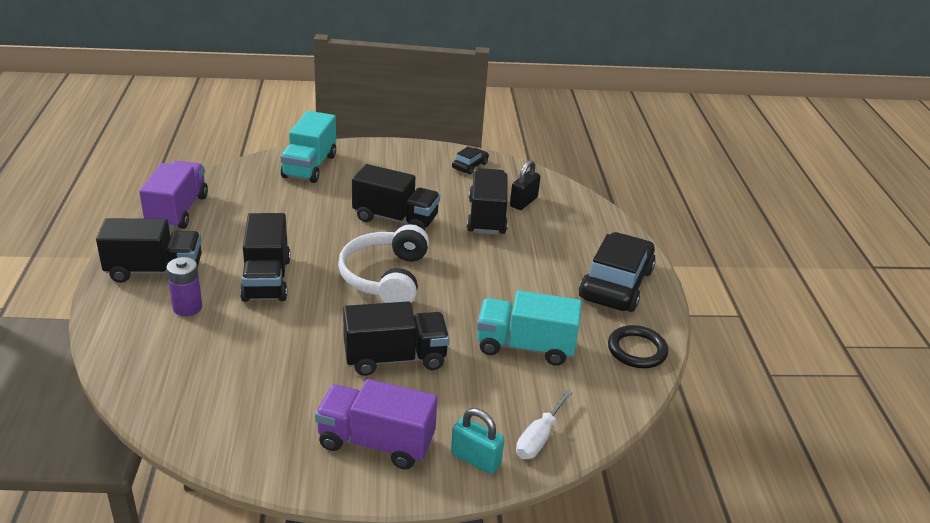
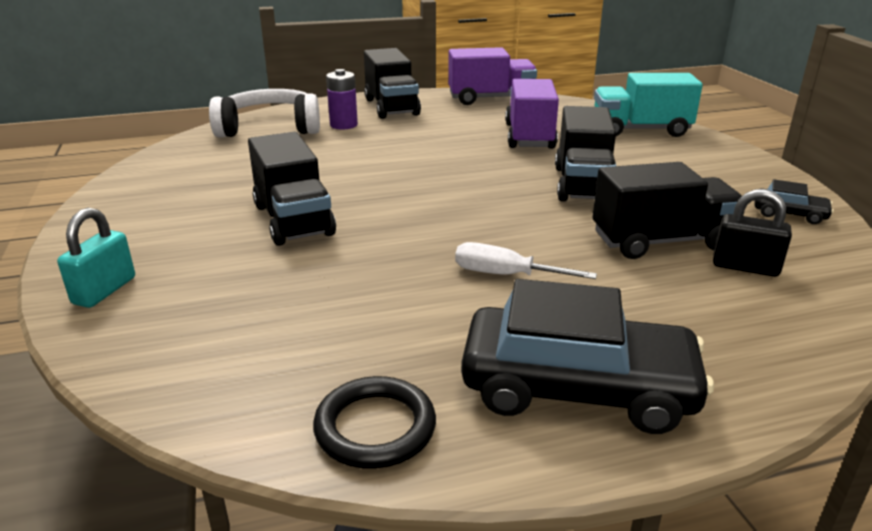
camera: 80 degrees right, 5 degrees down
(266, 279) = (406, 144): black truck -> none
(376, 442) = (145, 228): purple truck -> purple truck (529, 136)
(386, 277) = (450, 195): white headphones -> white headphones (270, 128)
(525, 346) = (345, 305): turquoise truck -> none
(539, 438) = (138, 335): white screwdriver -> white screwdriver (506, 275)

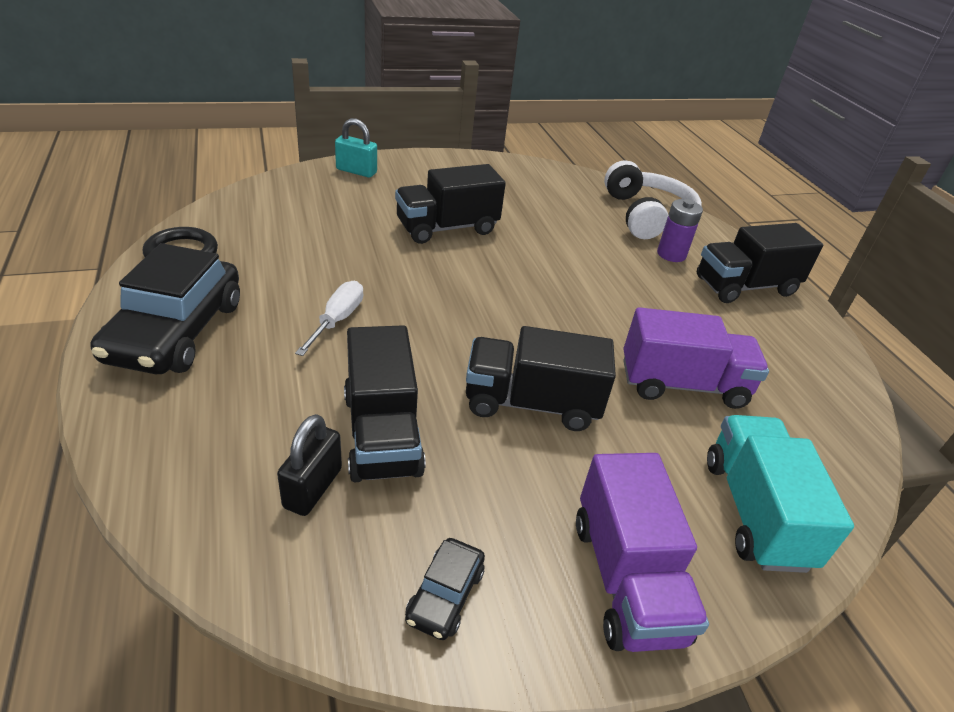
camera: 85 degrees right, 10 degrees up
(490, 99) = (825, 370): purple truck -> purple truck (626, 579)

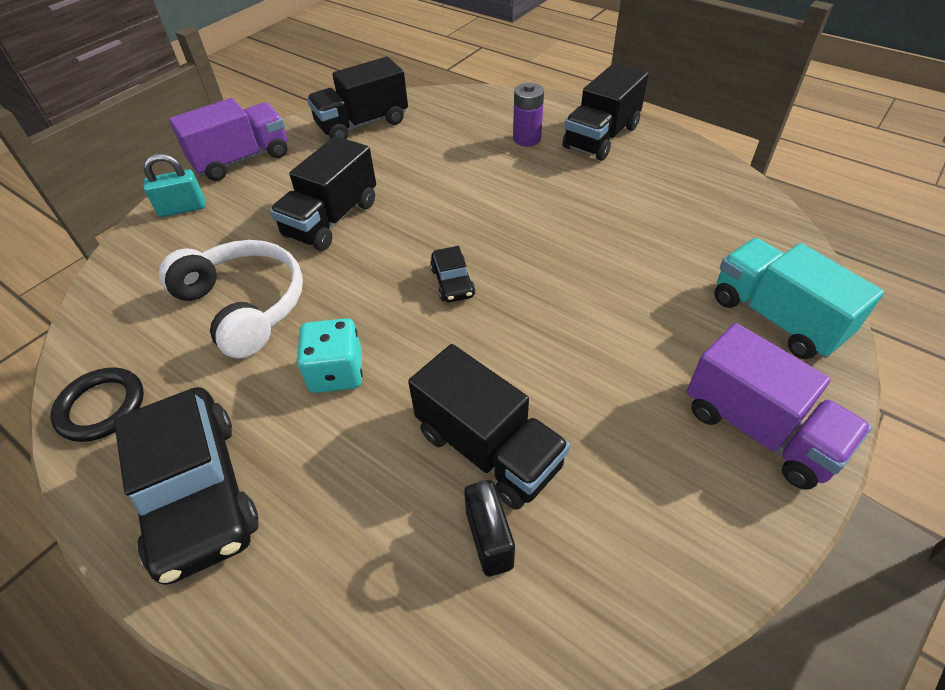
camera: 30 degrees left, 10 degrees up
(337, 320) = (336, 372): white screwdriver -> turquoise dice
(445, 595) = (672, 542): black car -> black car (452, 282)
(531, 403) = (564, 338): black truck -> black truck (362, 124)
(647, 216) = (475, 113): white headphones -> white headphones (244, 306)
(683, 384) = (643, 249): purple truck -> purple truck (242, 160)

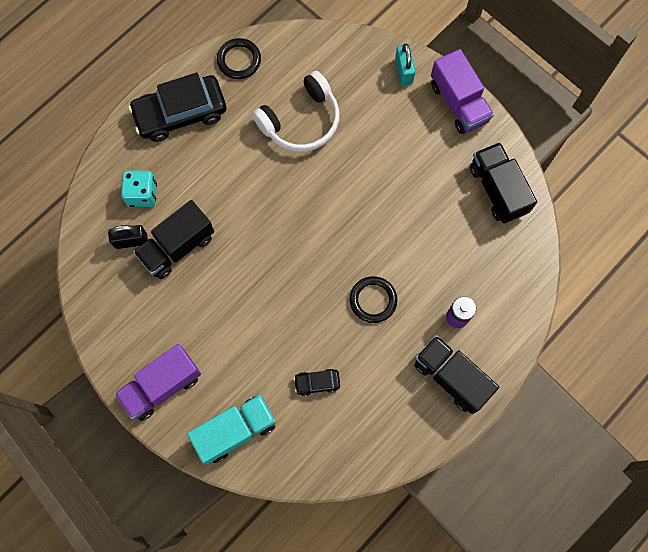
camera: 95 degrees right, 25 degrees up
(331, 219) = (376, 168): black truck -> none
(336, 372) = (240, 174): turquoise dice -> turquoise dice (142, 194)
(452, 282) = (300, 242): black car -> black car (317, 383)
(525, 203) = (373, 300): none -> black ring

